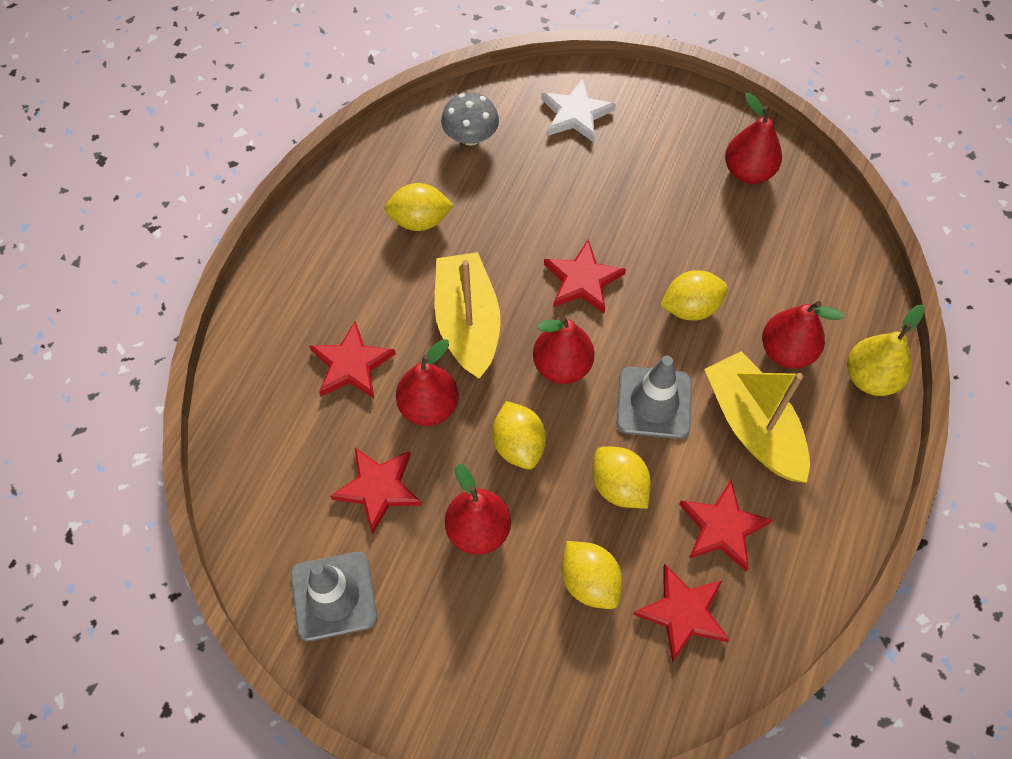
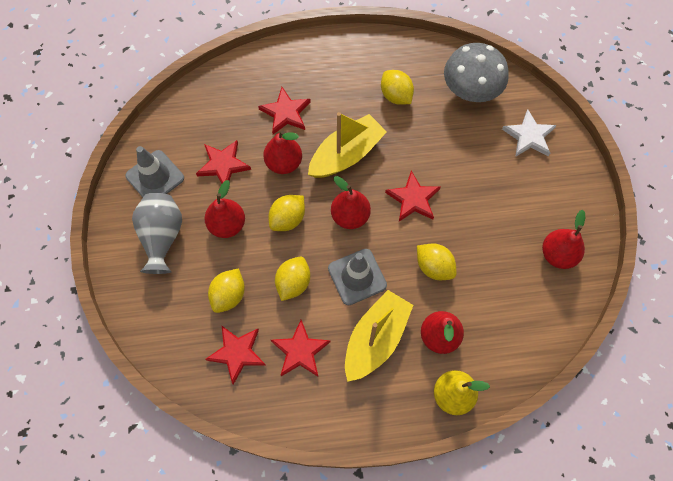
camera: 60 degrees right, 5 degrees up
(441, 633) = (162, 237): none -> grey vase
(470, 137) = (471, 90): grey mushroom -> grey mushroom, size x1.62

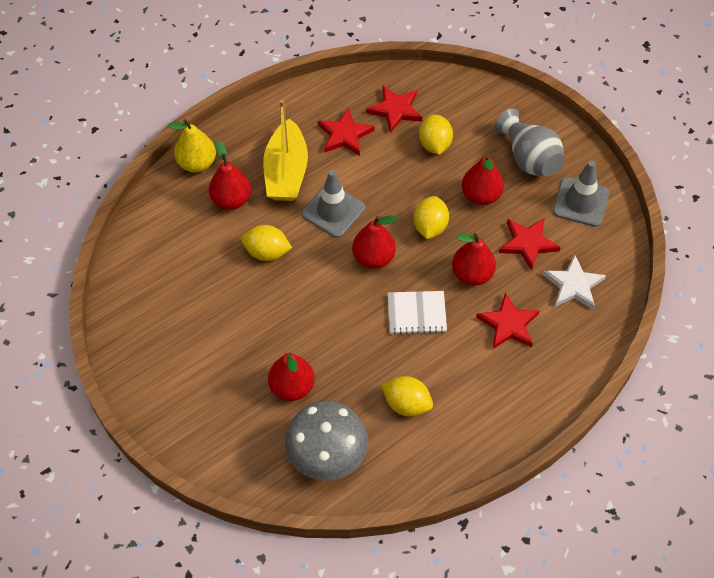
camera: 150 degrees right, 10 degrees down
(293, 283) = (386, 179): yellow lemon -> none
(346, 154) = (416, 313): yellow boat -> white notebook
(413, 199) = (322, 304): red star -> none
(529, 136) = (234, 433): white star -> white star (573, 285)
(558, 255) = (151, 321): red pear -> red pear (292, 387)

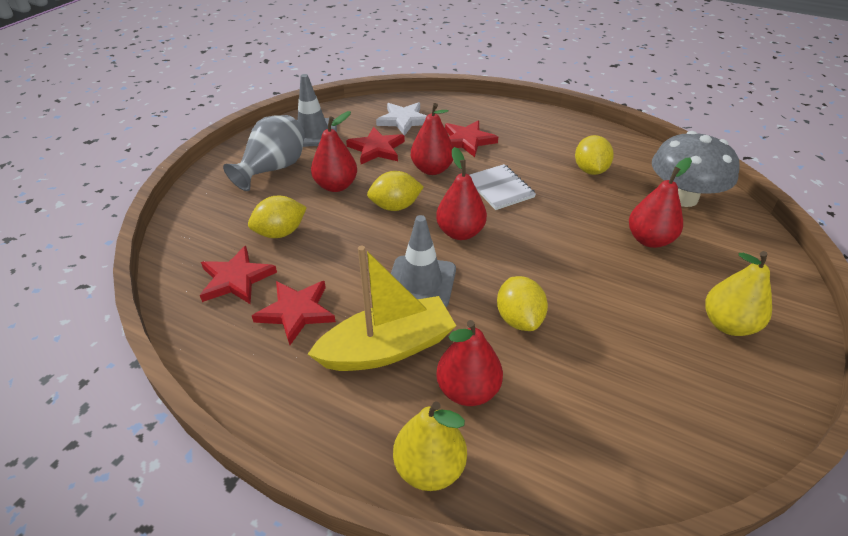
camera: 115 degrees left, 15 degrees down
(187, 376) = (728, 324): none -> yellow pear

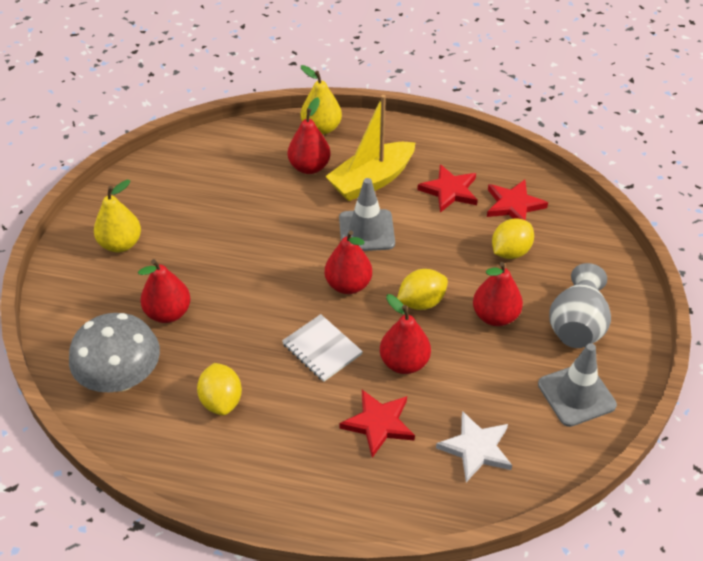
camera: 165 degrees right, 5 degrees up
(376, 149) = (483, 383): red star -> none
(519, 319) = (282, 217): yellow lemon -> none

